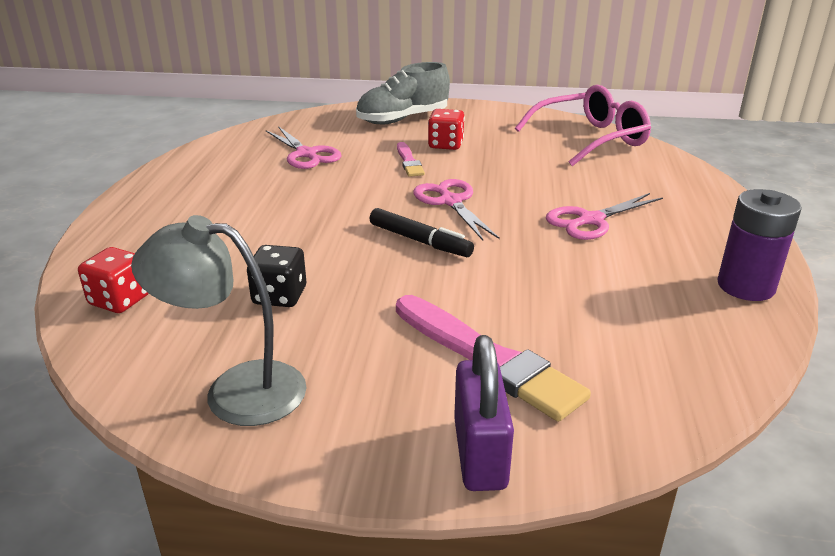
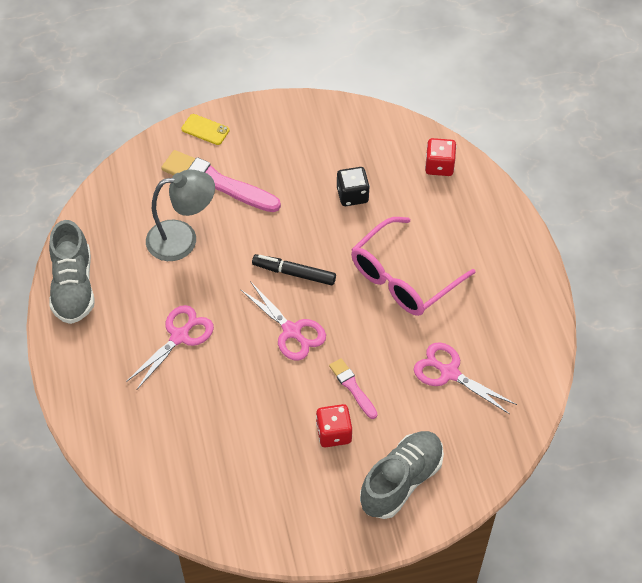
camera: 160 degrees right, 25 degrees up
(236, 391) = (330, 129): grey lamp -> grey lamp (182, 239)
(480, 453) = (205, 130): purple padlock -> yellow phone
(591, 139) = (197, 493): pink glasses -> pink glasses (403, 278)
(745, 286) = (73, 287): purple battery -> grey shoe

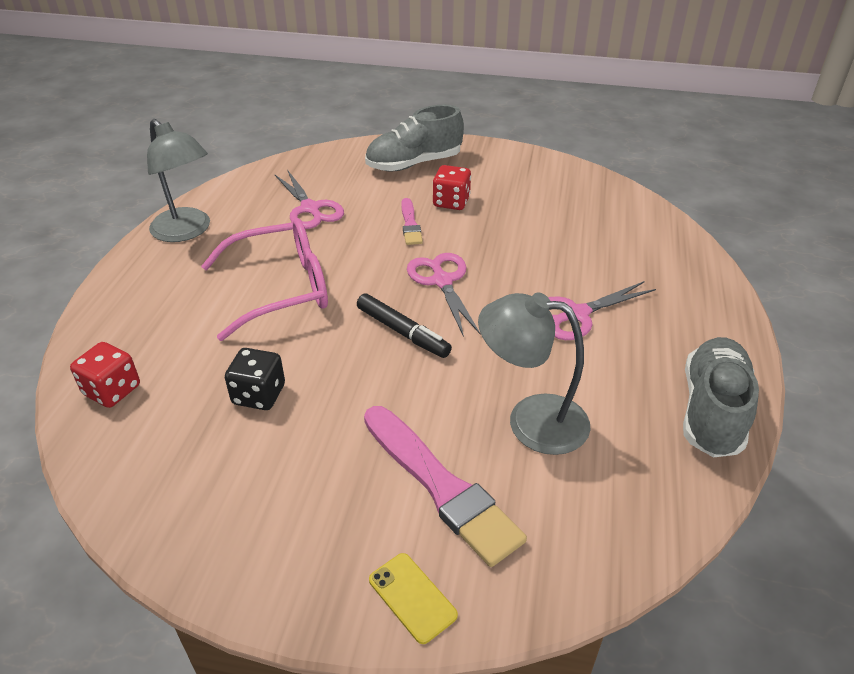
camera: 155 degrees left, 15 degrees down
(524, 305) = (187, 231): none -> grey lamp

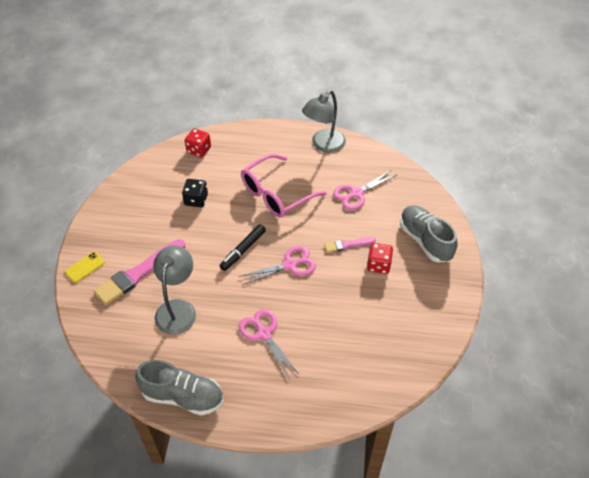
camera: 85 degrees right, 10 degrees up
(282, 288) = (276, 194): pink glasses -> pink glasses turned 75 degrees clockwise

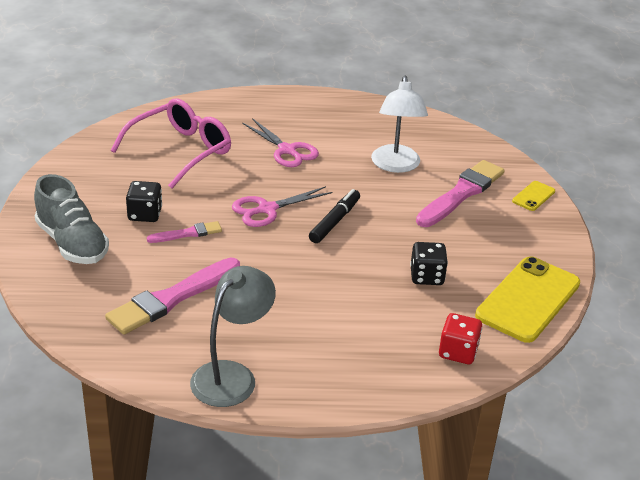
camera: 170 degrees right, 15 degrees down
(141, 180) = (528, 299): none -> yellow phone
(178, 309) = (396, 165): grey lamp -> white lamp
(183, 396) = (359, 108): grey shoe -> none
(276, 194) = (304, 291): pink glasses -> pink glasses (181, 151)
(356, 193) = (172, 298): pink scissors -> pink brush
(378, 265) = (145, 214): red dice -> black dice

